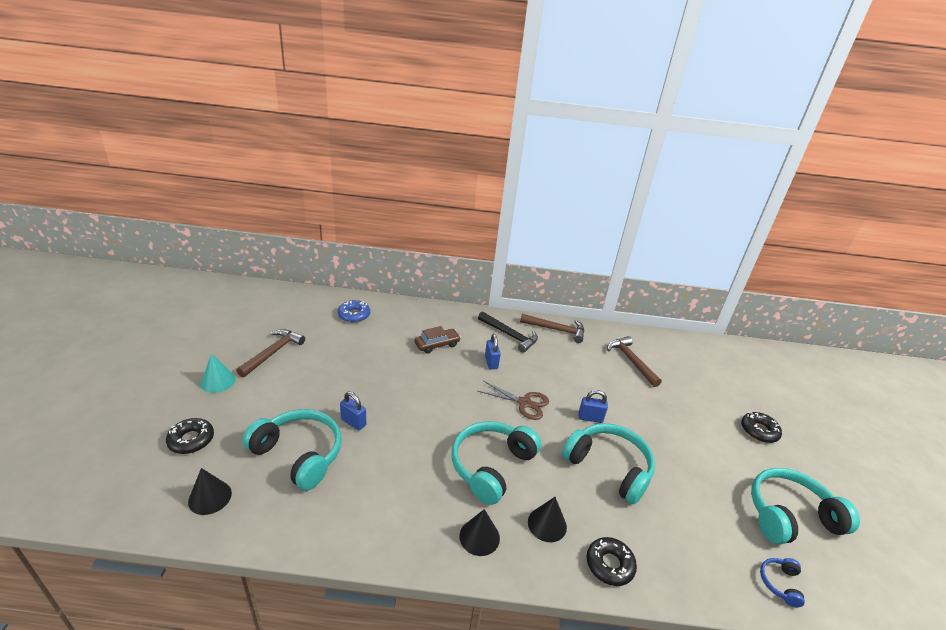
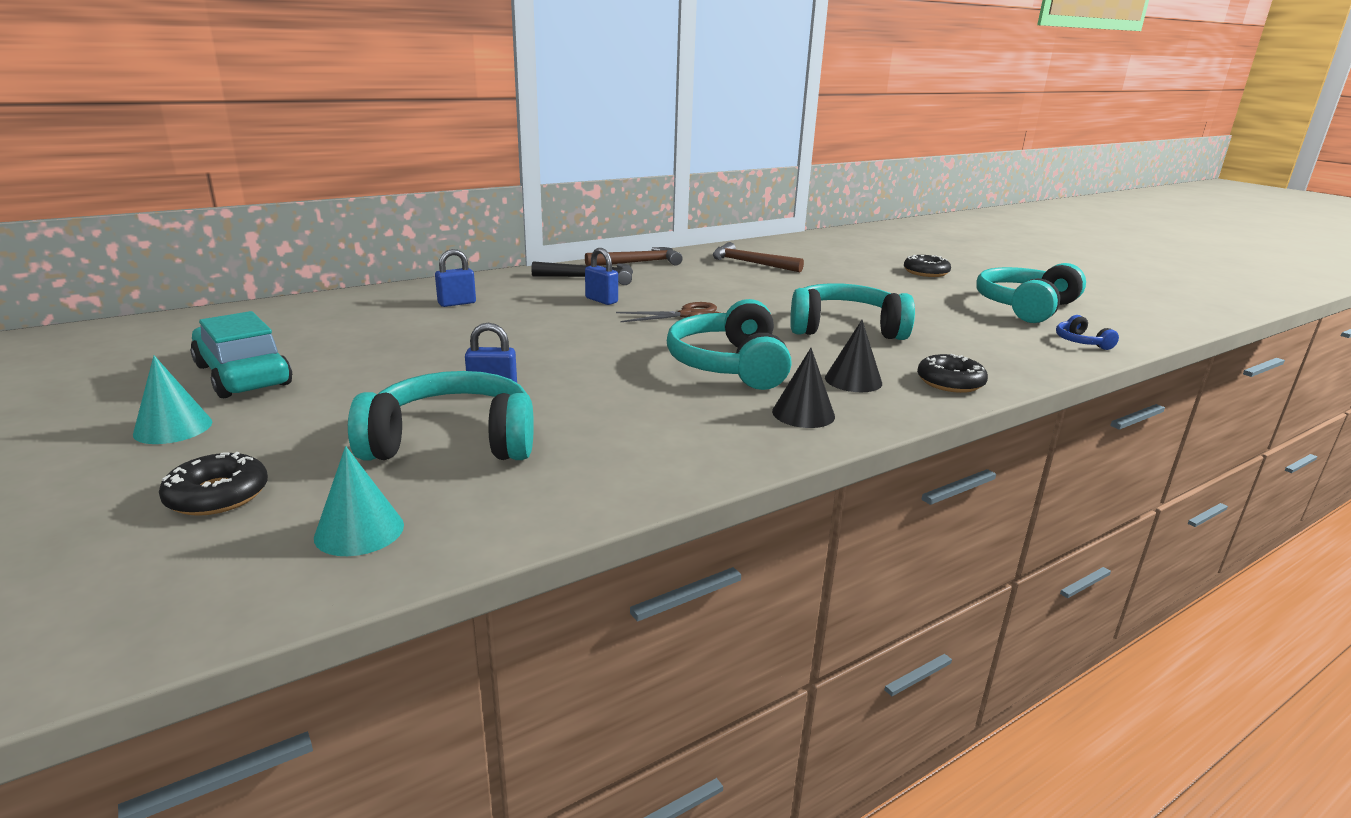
camera: 35 degrees left, 10 degrees down
(210, 497) = (359, 531): black cone -> turquoise cone
(273, 353) = (243, 375): brown hammer -> turquoise car
(354, 315) = (336, 313): blue donut -> none
(437, 345) = (507, 305): brown car -> none
(590, 418) = (774, 306): blue padlock -> blue padlock (457, 303)

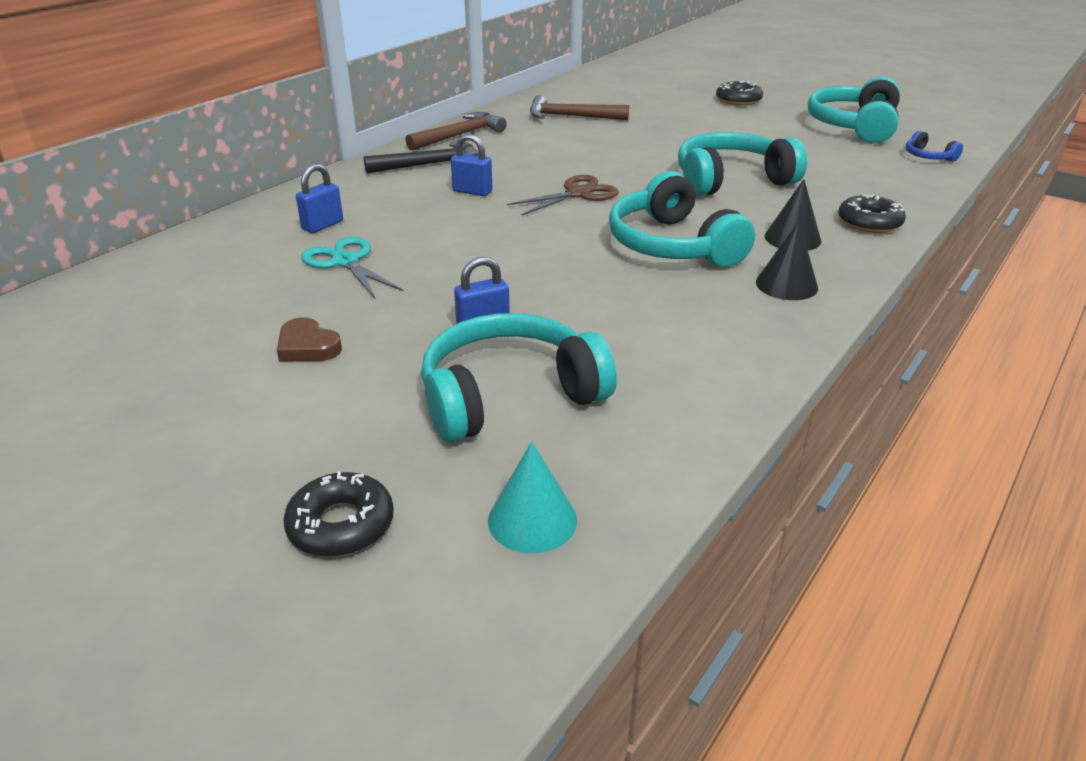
camera: 20 degrees left, 10 degrees up
(173, 428) = (187, 460): turquoise cone -> none
(243, 375) = (186, 373): turquoise car -> none
(346, 376) = (307, 346): none -> brown heart
(443, 329) = (345, 262): none -> turquoise scissors

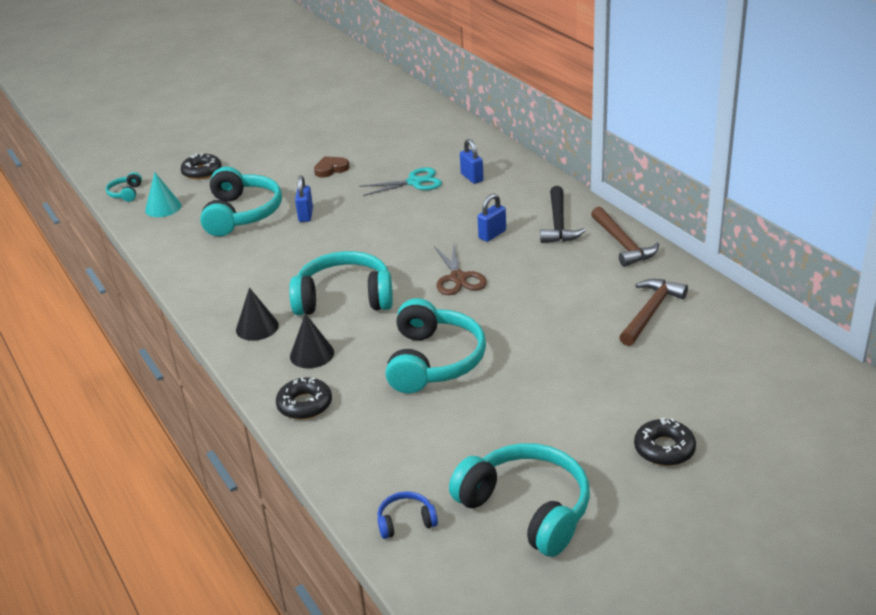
camera: 115 degrees right, 0 degrees up
(491, 632) = (126, 193): none -> turquoise headphones

